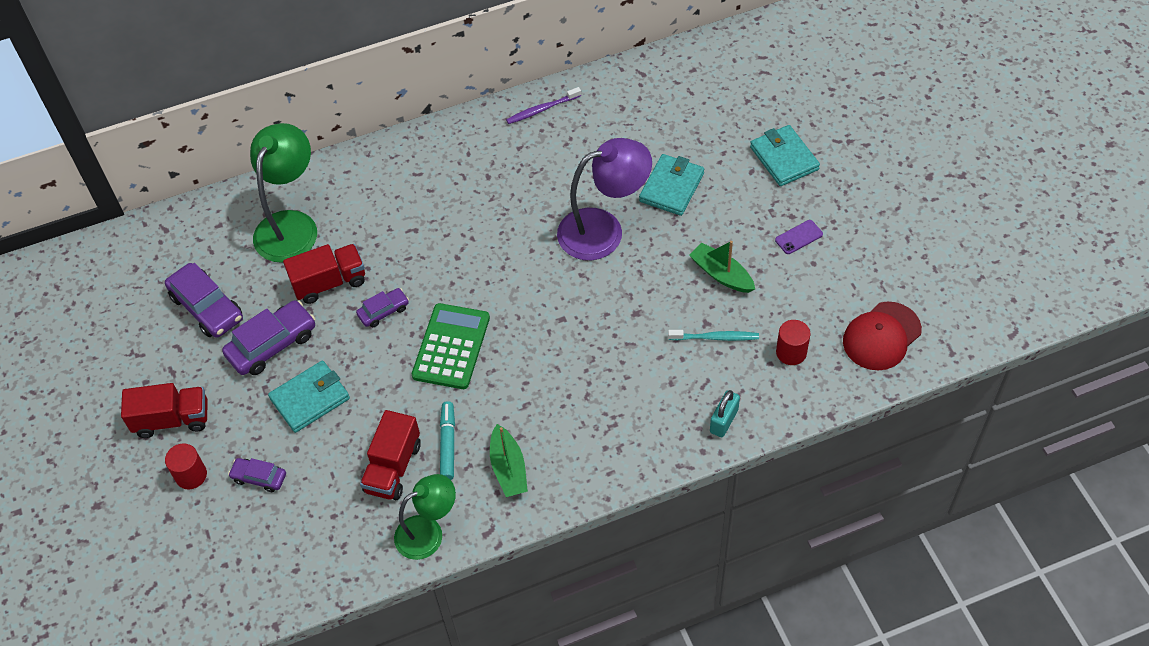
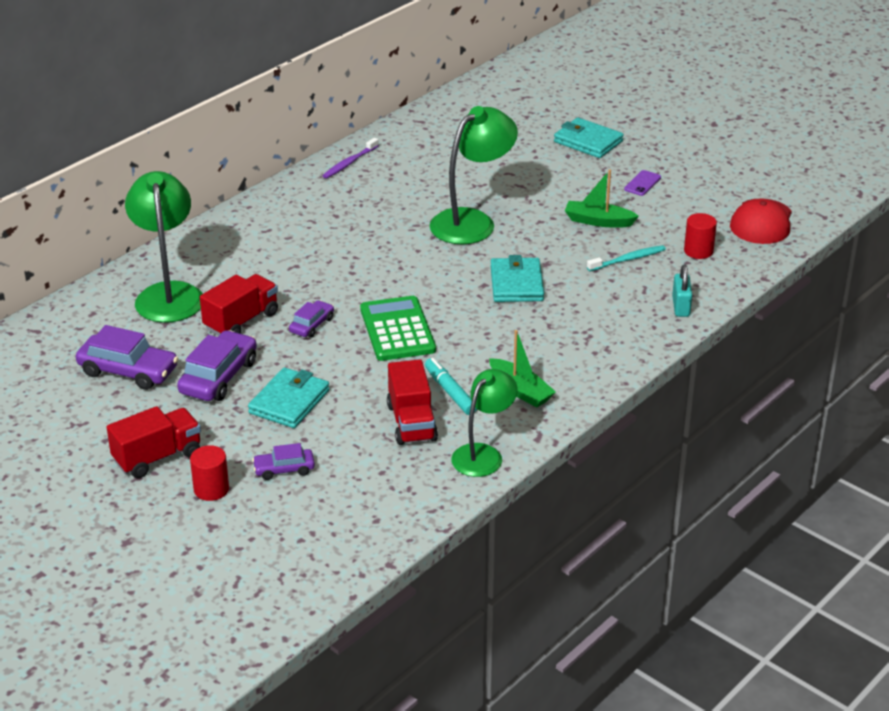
camera: 30 degrees left, 20 degrees down
(603, 230) = (472, 221): purple lamp -> green lamp
(671, 187) = (508, 181): turquoise wallet -> turquoise wallet (516, 284)

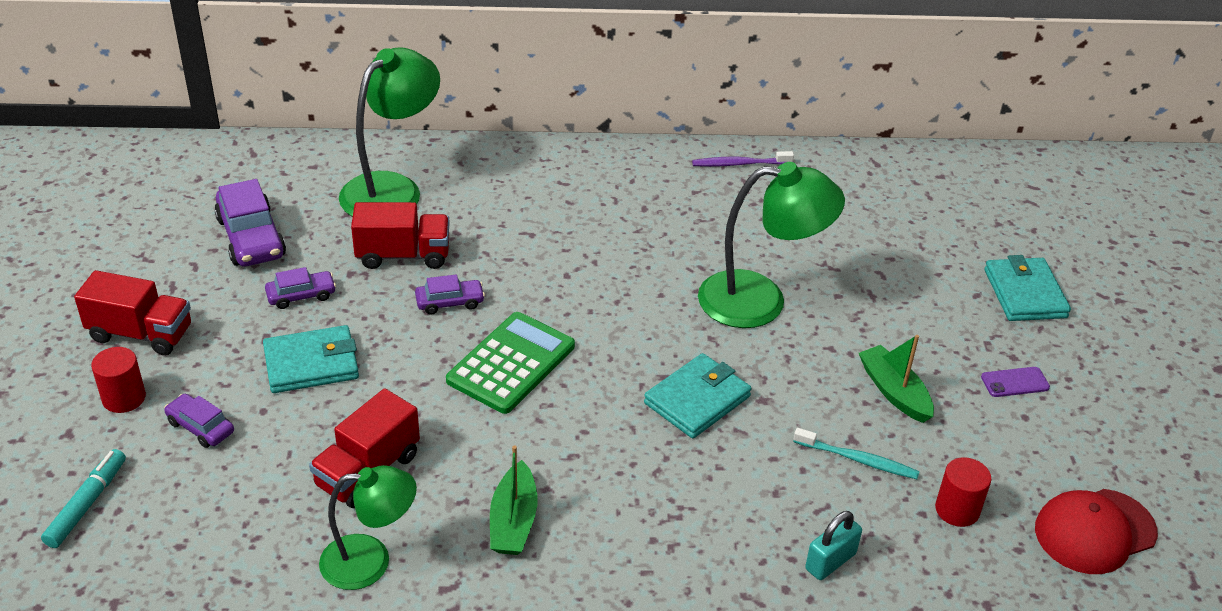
camera: 45 degrees right, 5 degrees up
(219, 377) = (301, 295): purple car -> purple car, size x0.57
(450, 392) = (450, 467): turquoise marker -> turquoise marker (86, 504)

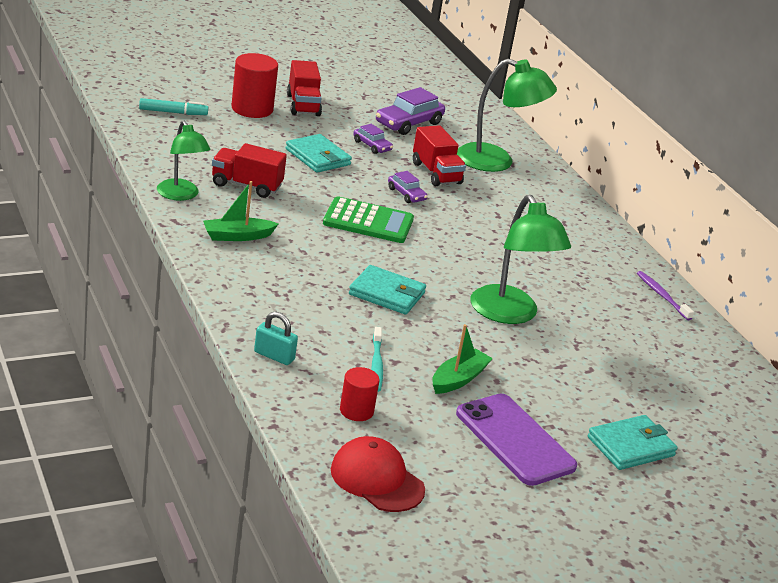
camera: 65 degrees right, 10 degrees down
(124, 398) = (252, 109): red cylinder -> red cylinder, size x1.67
(201, 427) = (246, 133): purple car -> none
(1015, 382) = (515, 440): purple phone -> purple phone, size x2.40

